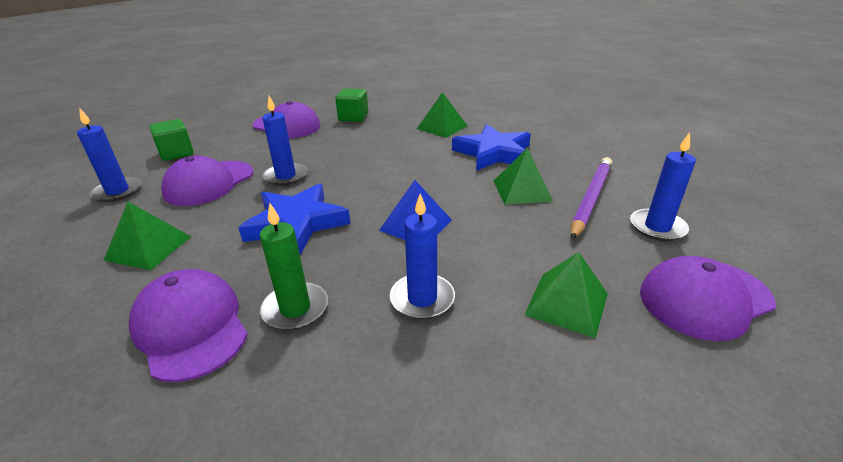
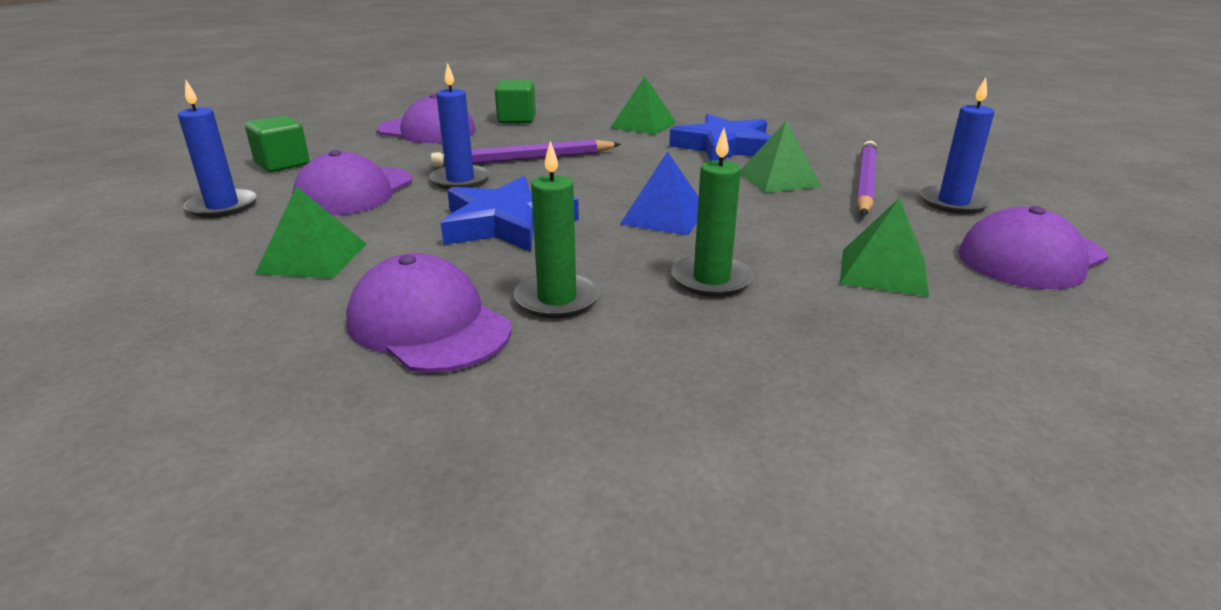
camera: 10 degrees left, 5 degrees down
(340, 158) = (524, 159): none -> purple pencil
(422, 299) = (711, 279): blue candle -> green candle

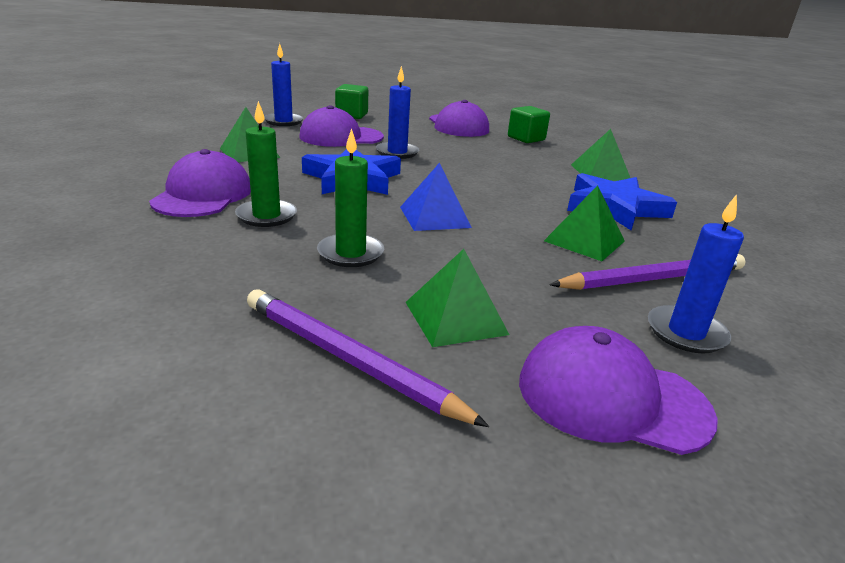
camera: 50 degrees right, 0 degrees up
(524, 159) = (460, 158): purple pencil -> purple pencil (349, 359)

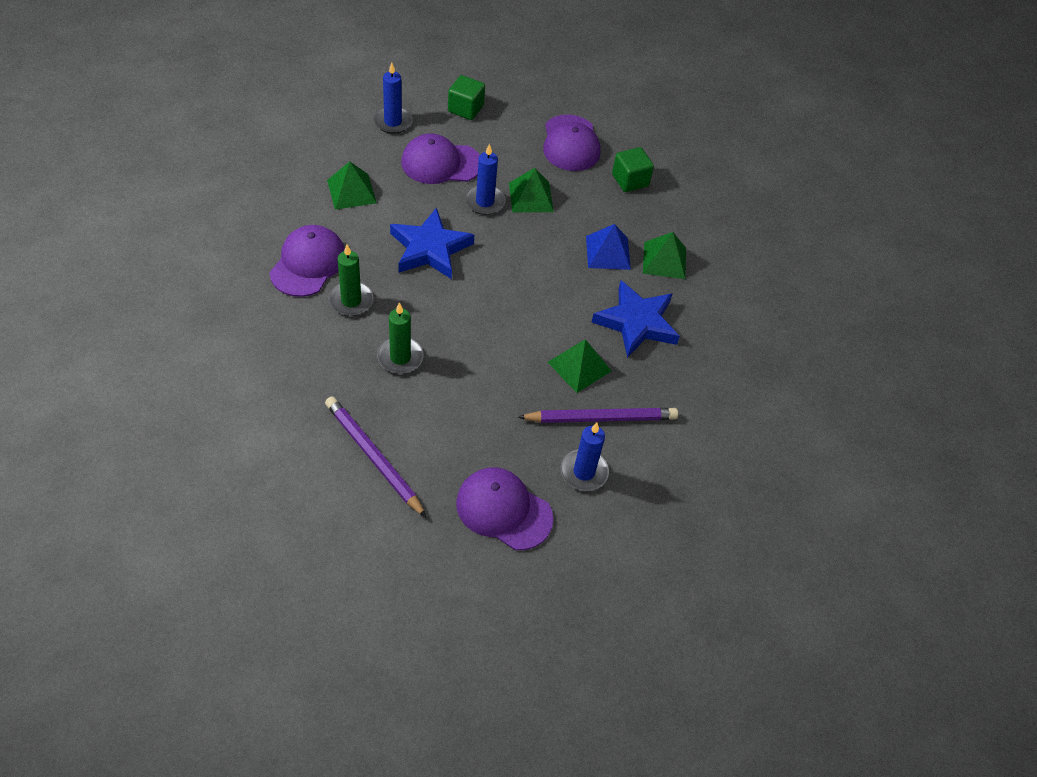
camera: 10 degrees right, 25 degrees up
(434, 217) = (477, 318): blue pyramid -> blue pyramid (608, 252)
(456, 318) = (446, 434): green pyramid -> green pyramid (531, 197)

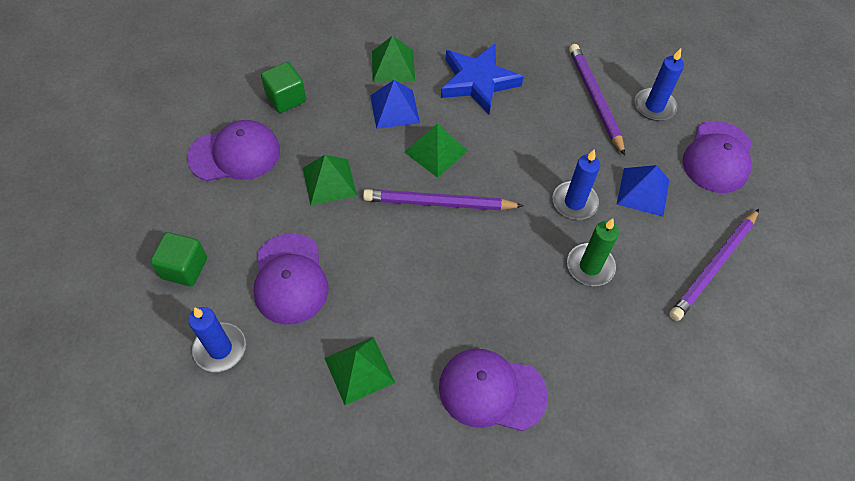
camera: 95 degrees left, 5 degrees up
(351, 300) = (532, 330): green candle -> none
(430, 248) = (432, 266): blue star -> none
(473, 425) = (643, 192): none -> blue pyramid
(485, 202) = (346, 224): blue candle -> blue candle (574, 202)
(493, 264) = (439, 203): none -> purple pencil
(579, 366) = (544, 119): green pyramid -> green pyramid (436, 151)

